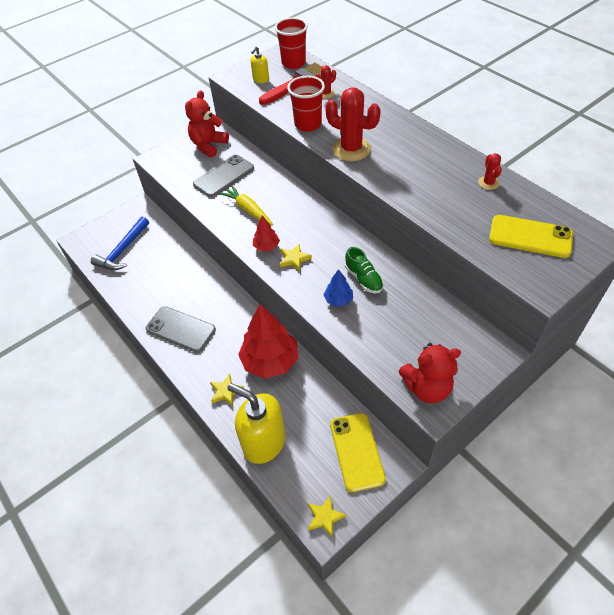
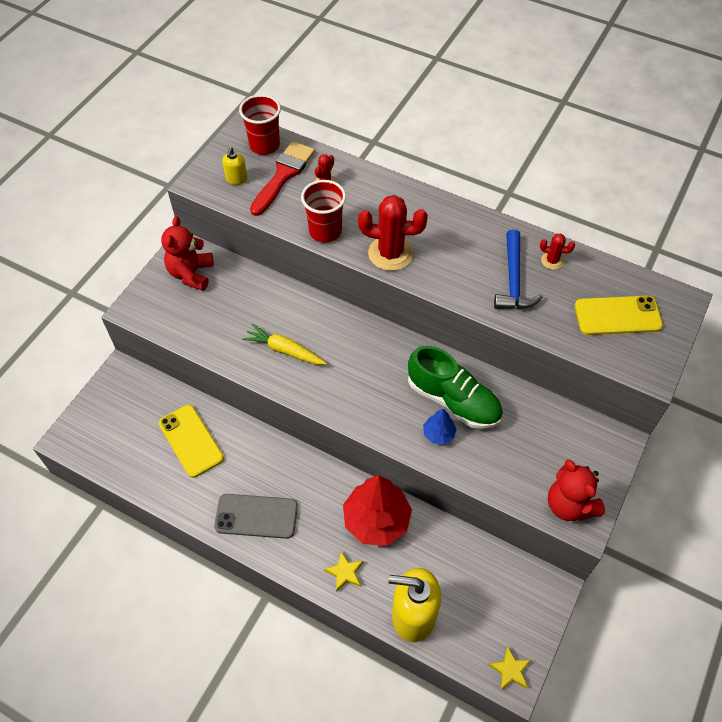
camera: 25 degrees left, 5 degrees up
(123, 250) = (130, 437): blue hammer -> blue hammer (513, 280)
(224, 176) = (233, 312): grey phone -> none
(266, 246) = (329, 392): red tree -> none
(294, 259) = (368, 398): yellow star -> none
(357, 451) = (511, 589): yellow phone -> yellow phone (191, 441)
(363, 279) = (453, 400): green shoe -> green shoe, size x1.78
(427, 387) = (569, 505): red teddy bear -> red teddy bear turned 90 degrees clockwise
(488, 183) = (552, 261): red cactus -> red cactus turned 45 degrees counterclockwise

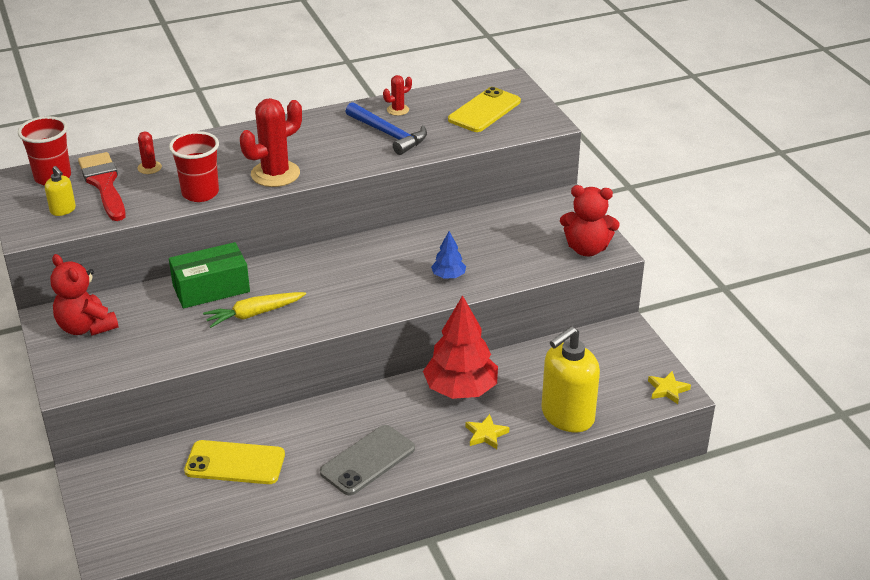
camera: 50 degrees left, 20 degrees down
(288, 305) = (211, 288): none -> green box
(453, 400) = (429, 252): green shoe -> none

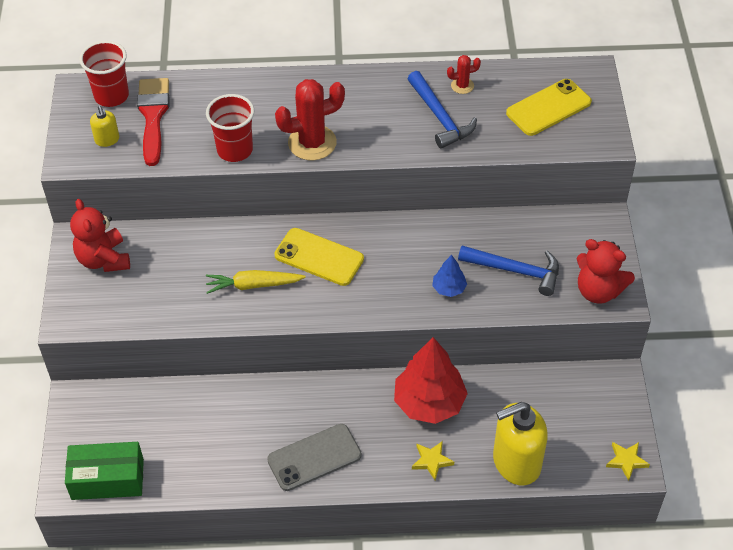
camera: 20 degrees right, 15 degrees up
(149, 168) = (200, 105): red cactus -> none
(211, 288) = (226, 244): green box -> green box (107, 479)
(235, 463) = (199, 425): yellow phone -> yellow phone (319, 257)
(504, 250) = (515, 271): none -> blue hammer

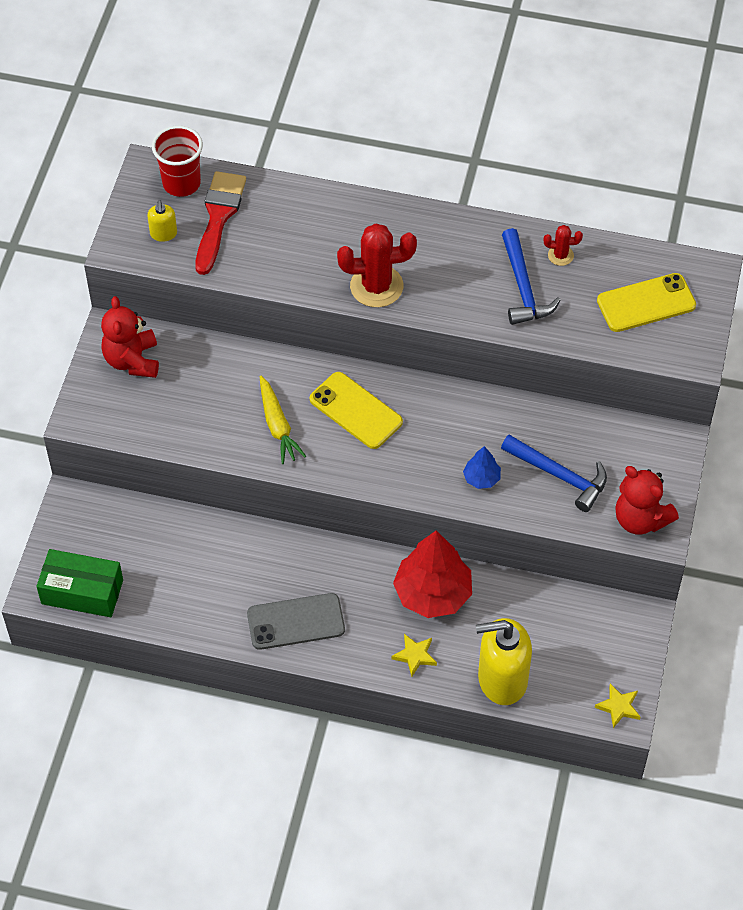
camera: 15 degrees right, 5 degrees up
(235, 150) = (292, 276): red cup -> none
(253, 285) = (278, 426): yellow carrot -> yellow carrot turned 120 degrees counterclockwise

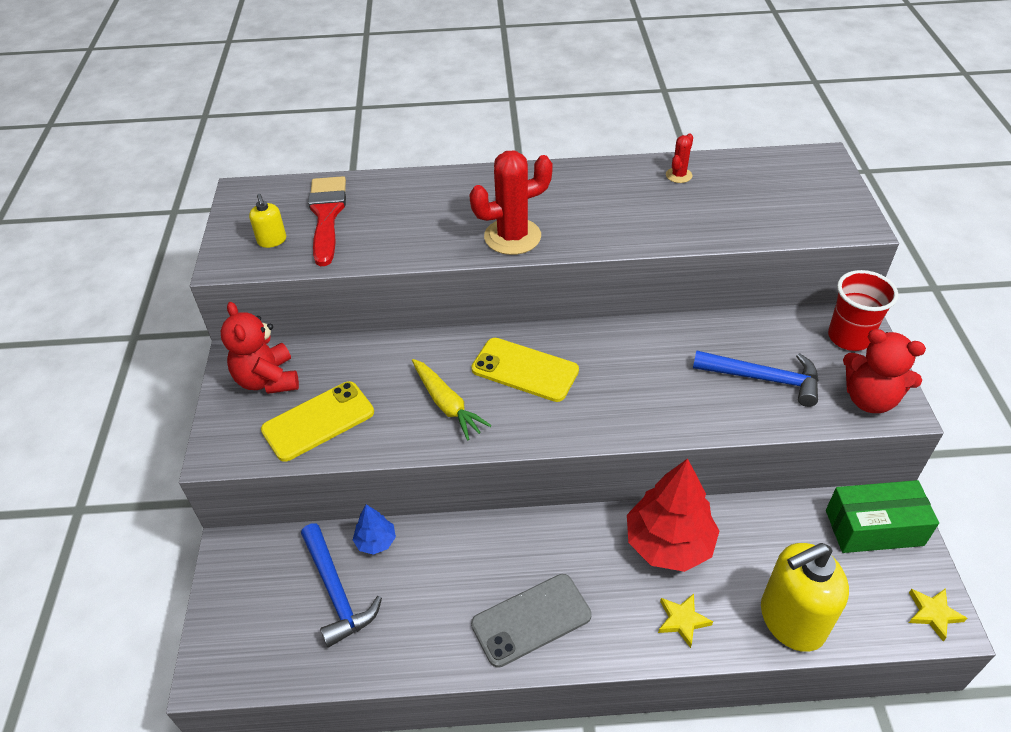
camera: 15 degrees left, 10 degrees down
(82, 592) = (265, 657): green box -> green box (874, 528)
(181, 183) = (280, 197): red cup -> red cup (849, 337)
(481, 478) = (686, 401): blue tree -> blue tree (376, 541)
(523, 287) = (658, 206): blue hammer -> blue hammer (336, 592)
(560, 255) = (678, 175): red cactus -> red cactus turned 45 degrees counterclockwise
(646, 303) = (782, 193): yellow phone -> yellow phone (318, 421)

